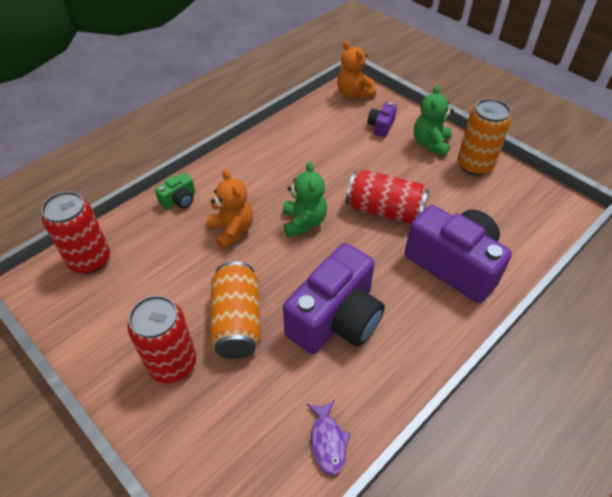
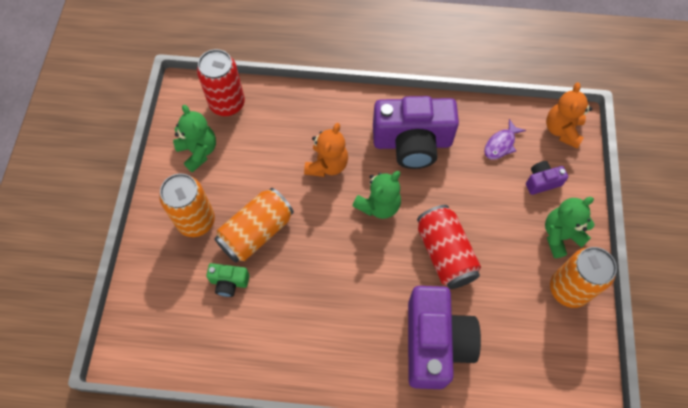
camera: 50 degrees right, 15 degrees up
(106, 313) = (198, 151): none -> green teddy bear
(172, 363) = (196, 221): red can -> orange can
(179, 200) = (323, 108): green camera -> green camera (229, 282)
(328, 441) = (216, 356): purple fish -> purple fish (501, 144)
(336, 319) = (311, 293): purple camera -> purple camera (412, 143)

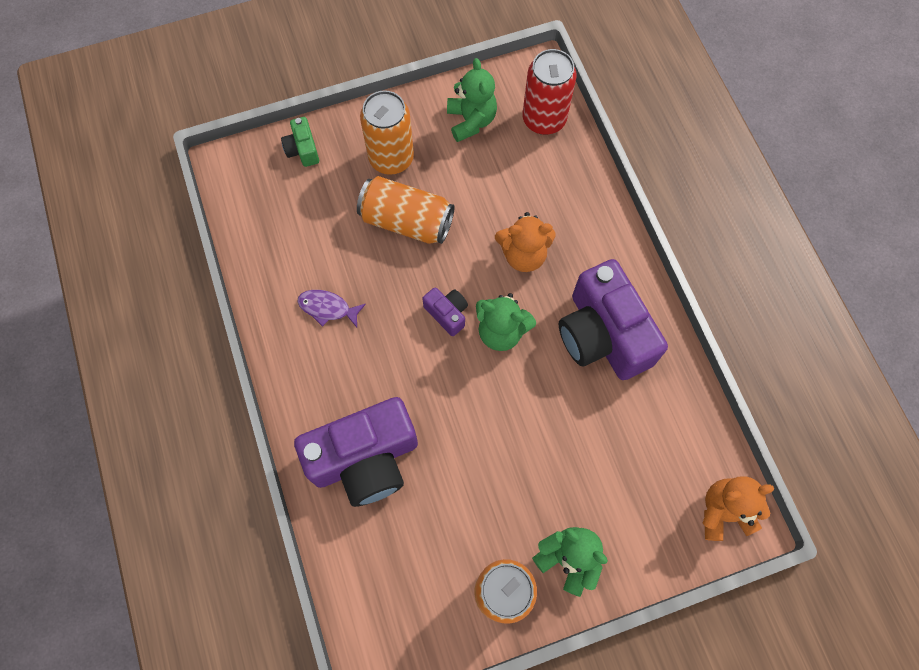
camera: 65 degrees right, 5 degrees up
(198, 151) = (471, 121): green teddy bear -> green teddy bear turned 45 degrees counterclockwise
(229, 282) = (339, 222): green camera -> green camera (303, 149)
(445, 253) = (477, 429): red can -> none
(501, 144) = (658, 440): purple fish -> purple fish (327, 308)
(542, 182) = (632, 510): purple camera -> purple camera (447, 313)

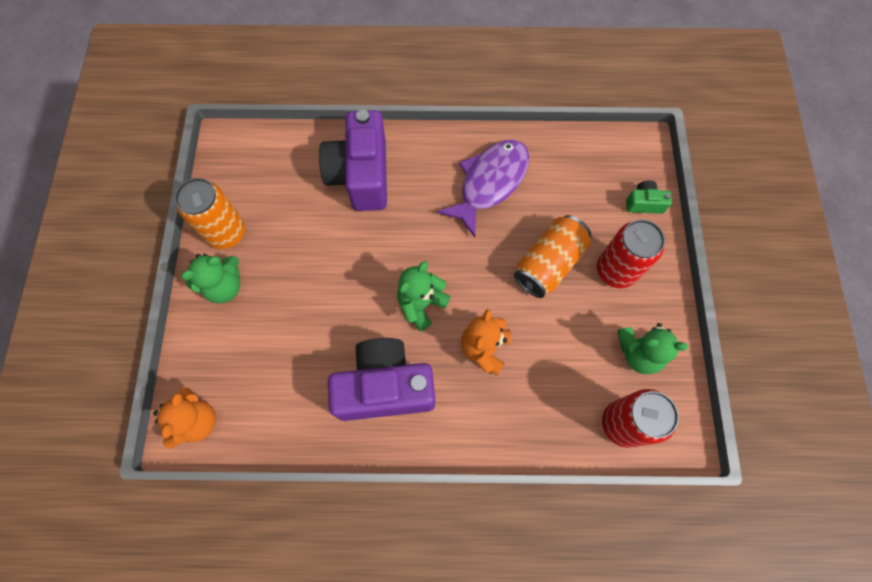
camera: 110 degrees right, 0 degrees up
(327, 308) = (490, 183): purple fish -> purple fish, size x2.06
(391, 158) = (616, 270): orange can -> red can
(447, 313) = (452, 267): purple camera -> none

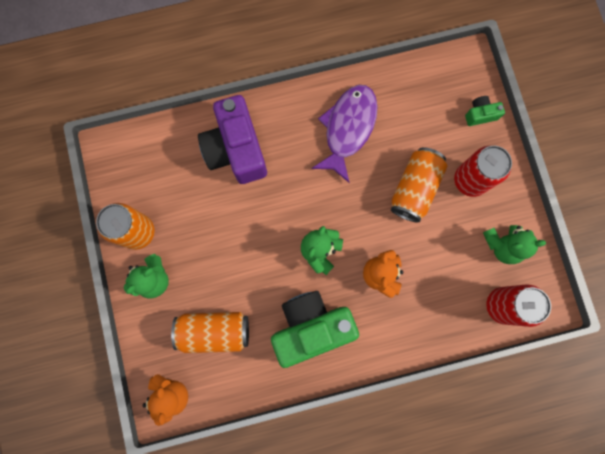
camera: 15 degrees left, 10 degrees up
(272, 362) = (214, 331): none -> orange can
(385, 387) = (311, 327): purple camera -> green camera

